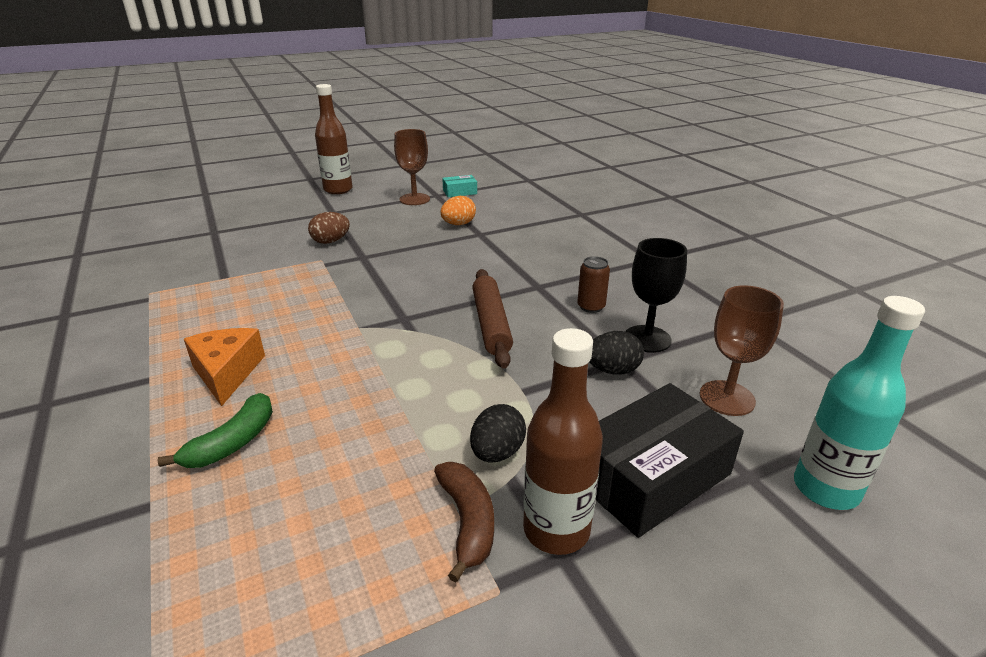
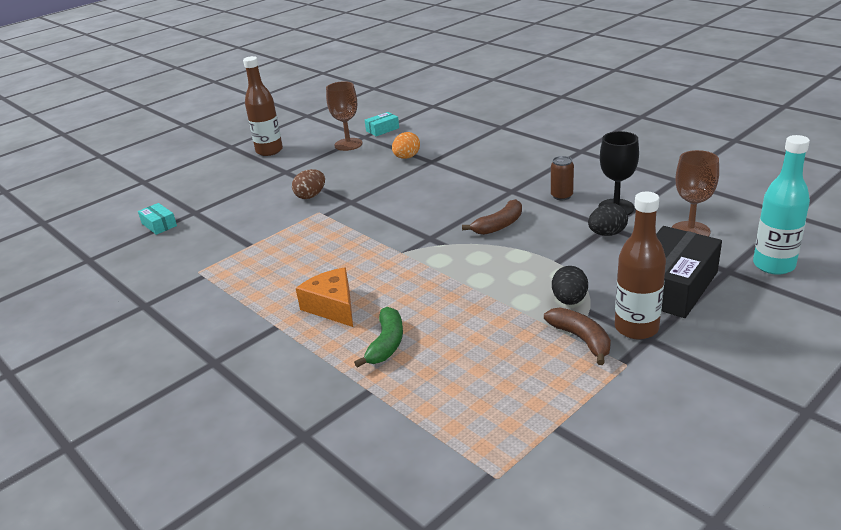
camera: 15 degrees left, 0 degrees up
(171, 236) = (159, 224): none -> turquoise box
(491, 324) = (499, 225): brown rolling pin -> brown banana

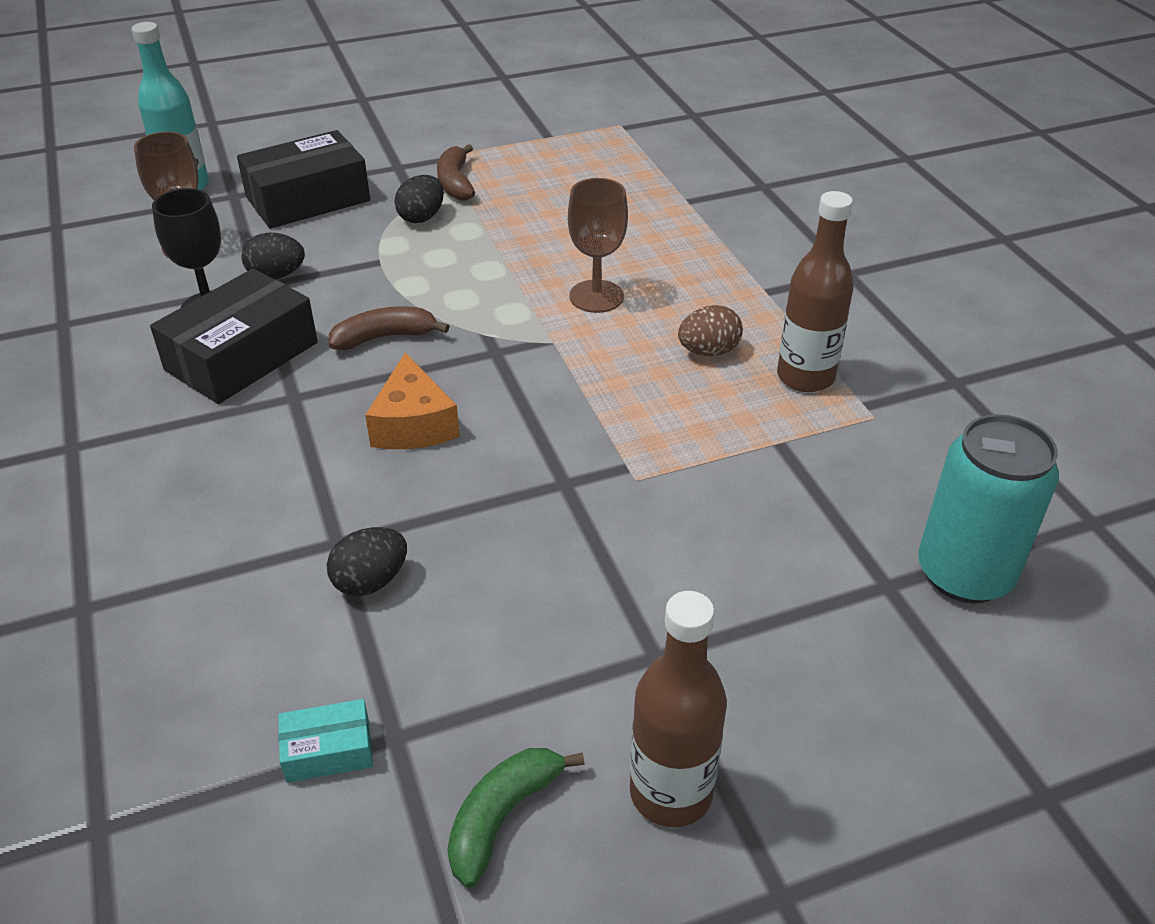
camera: 160 degrees left, 10 degrees up
(159, 224) = (964, 574): turquoise box -> turquoise can
(311, 196) = (632, 534): brown egg -> brown egg (708, 351)
(332, 307) = (686, 293): orange cheese -> orange cheese (413, 424)
(348, 144) = (456, 713): brown goblet -> brown goblet (596, 296)
(386, 344) = (646, 234): green banana -> green banana (502, 817)
(406, 157) = (370, 581): orange egg -> black egg
(561, 196) = (242, 356): brown can -> black box
(636, 328) = (396, 176): brown bottle -> brown bottle (805, 377)

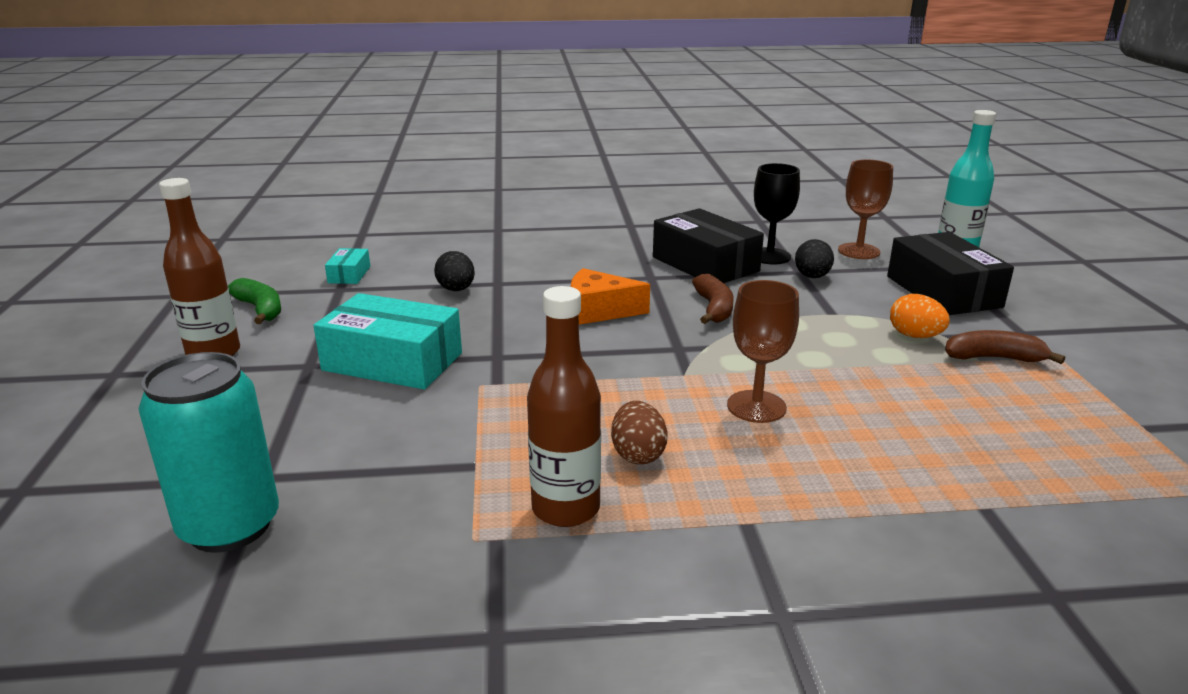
camera: 105 degrees right, 15 degrees down
(421, 217) = (915, 336): black egg -> orange egg
(613, 573) = (392, 361): none -> turquoise box

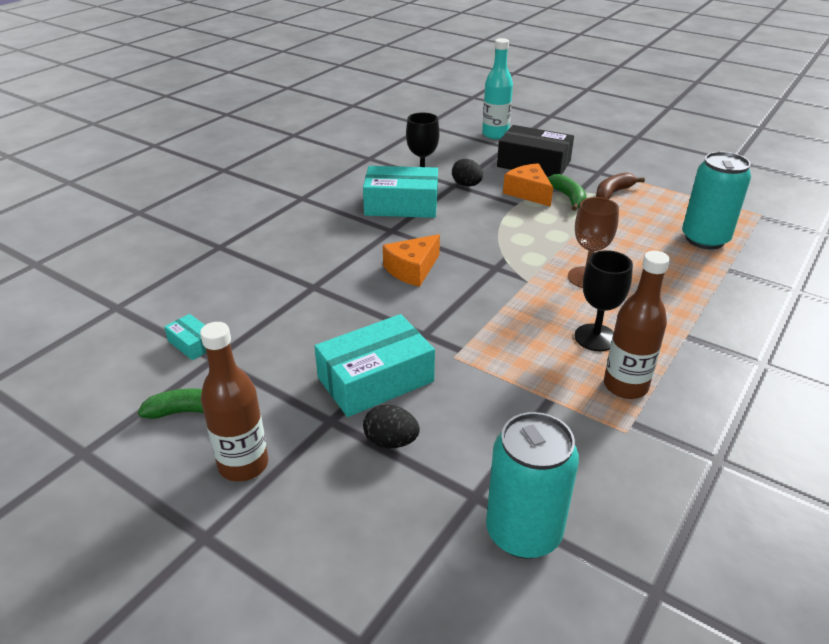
camera: 50 degrees left, 10 degrees up
(456, 290) = (298, 307): black egg -> black egg (391, 441)
(638, 454) = (595, 337): brown egg -> black goblet
(705, 264) = (401, 205): black box -> turquoise box
(714, 308) = (463, 232): brown banana -> none
(858, 251) = (456, 156): brown goblet -> none
(871, 311) = (528, 193): none -> orange cheese
(915, 336) = (568, 198): orange egg -> green banana
(1028, 462) = (705, 239): none -> turquoise can

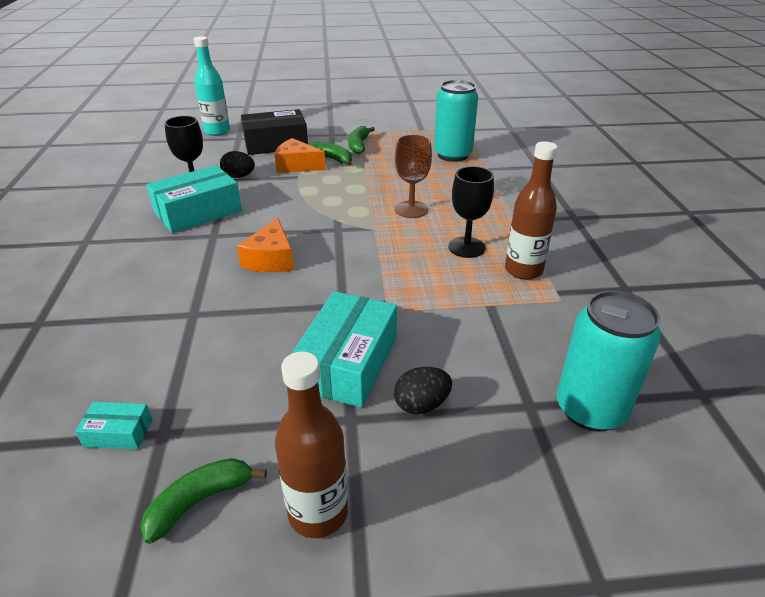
camera: 40 degrees left, 0 degrees up
(613, 193) = (358, 145): brown banana -> green banana

